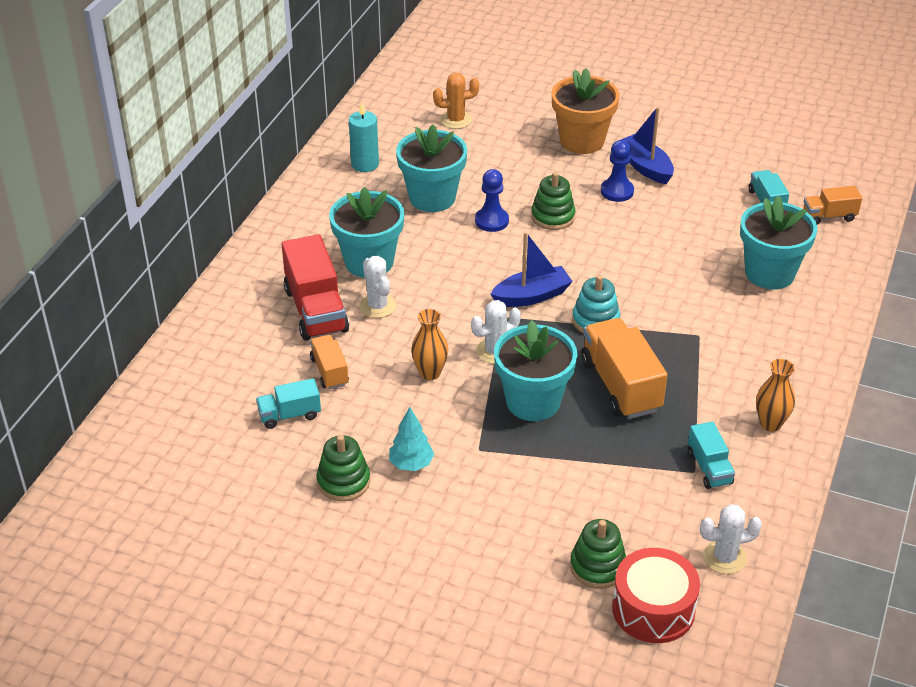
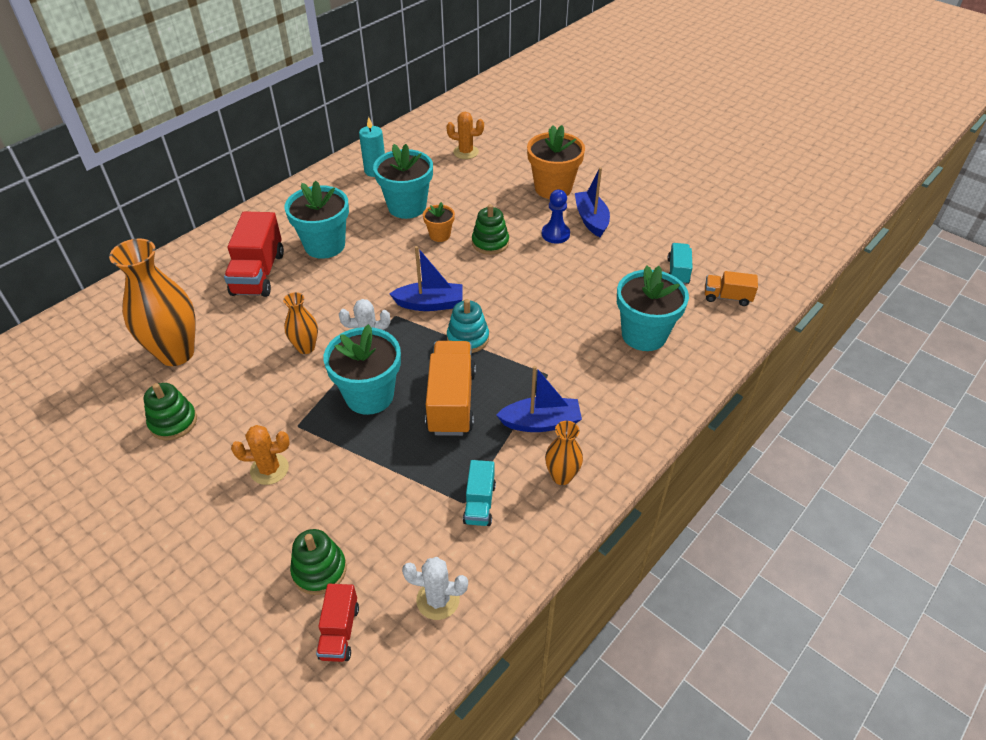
camera: 20 degrees right, 5 degrees up
(289, 415) = (176, 353): turquoise truck -> orange vase
(329, 371) = (232, 325): orange truck -> none
(377, 306) = (305, 282): white cactus -> none
(411, 464) = (235, 423): turquoise tree -> none
(481, 496) = (269, 469): none -> orange cactus
(491, 221) = (440, 235): blue pawn -> orange flower pot
(653, 609) = (339, 631): red drum -> red truck
(721, 381) = (541, 422): none -> blue boat

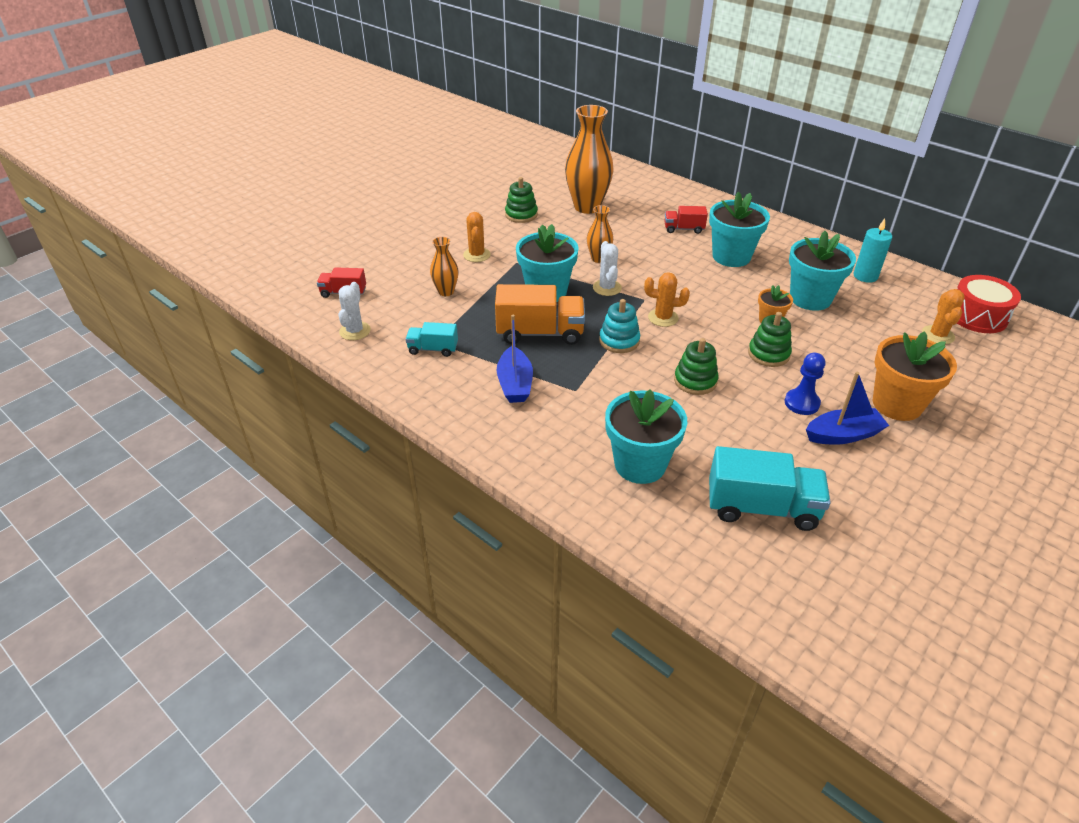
camera: 90 degrees right, 5 degrees down
(258, 273) = (684, 229): red truck -> red truck, size x0.55
(319, 570) = (390, 281): green stacking toy -> green stacking toy (695, 381)
(430, 304) = (663, 318): blue boat -> orange cactus
(441, 129) = (977, 316): none -> red drum
(561, 476) = (454, 394): orange vase -> orange vase (446, 292)
(678, 271) = (761, 508): turquoise truck -> turquoise truck, size x1.81
(727, 297) = (721, 552): orange truck -> none

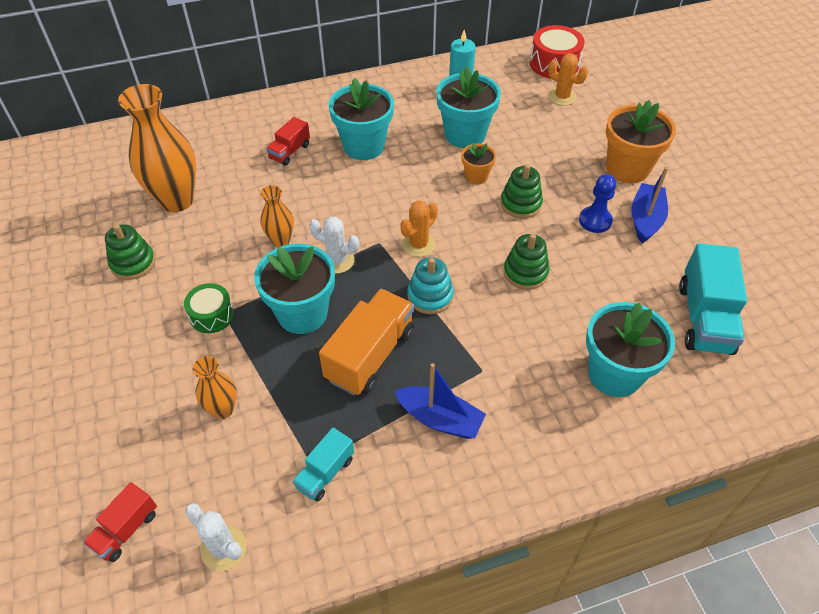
camera: 60 degrees left, 10 degrees up
(476, 255) = (175, 344): orange cactus -> none
(510, 258) = (212, 315): none -> green drum
(761, 508) = (704, 318): turquoise truck -> turquoise truck turned 150 degrees clockwise

